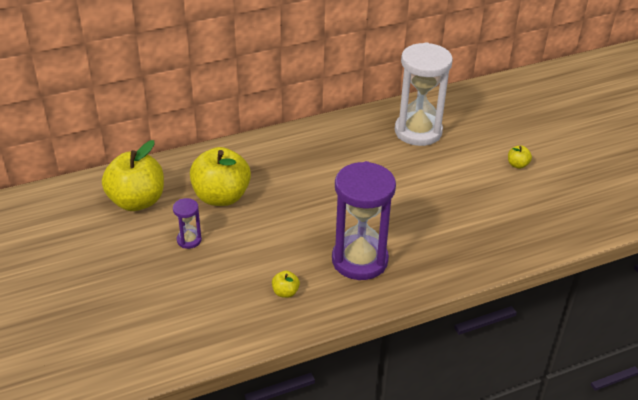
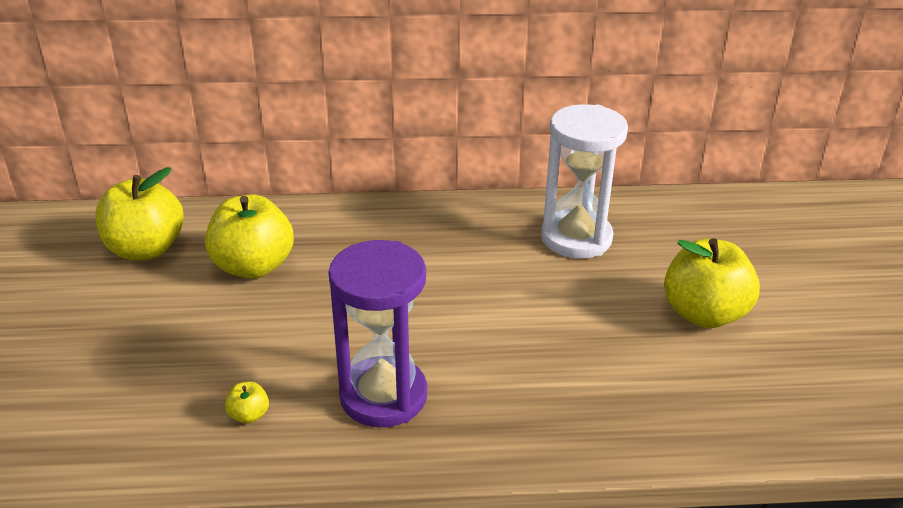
camera: 20 degrees right, 5 degrees down
(189, 240) = (173, 312): purple hourglass -> none
(517, 165) = (704, 314): yellow apple -> yellow apple, size x2.41

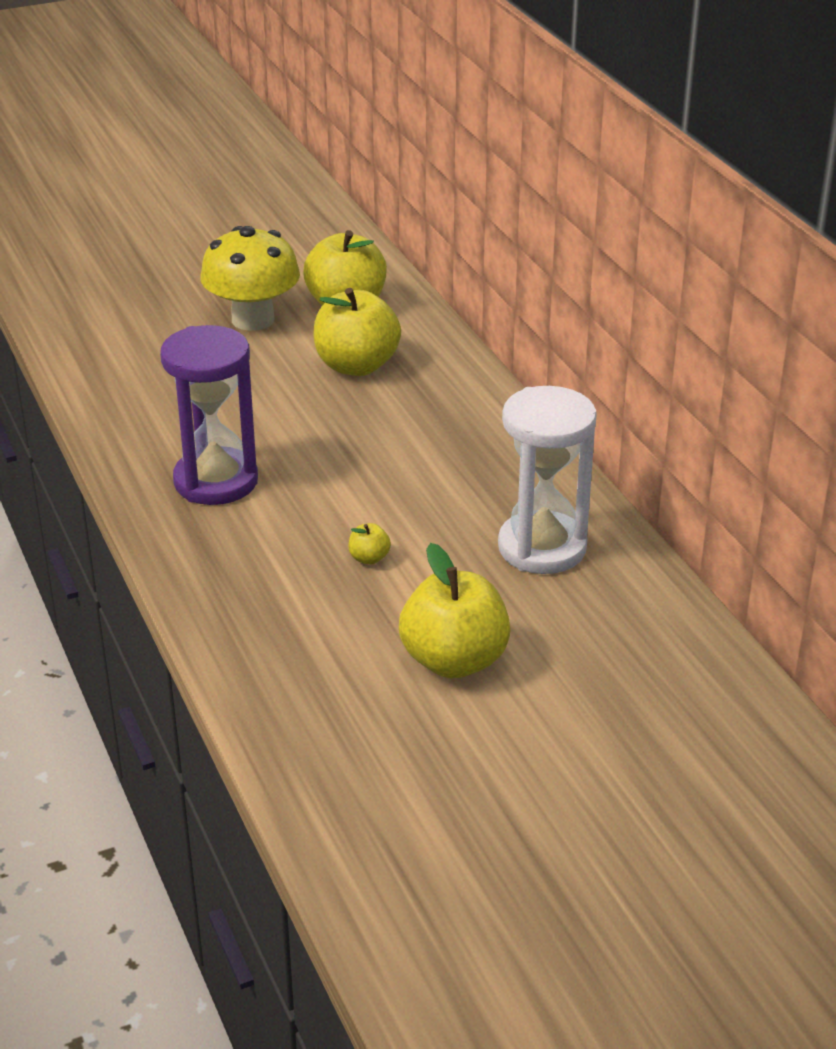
camera: 70 degrees right, 0 degrees up
(112, 311) = (253, 319): none -> yellow mushroom
(249, 415) = (160, 422): yellow apple -> yellow apple (369, 558)

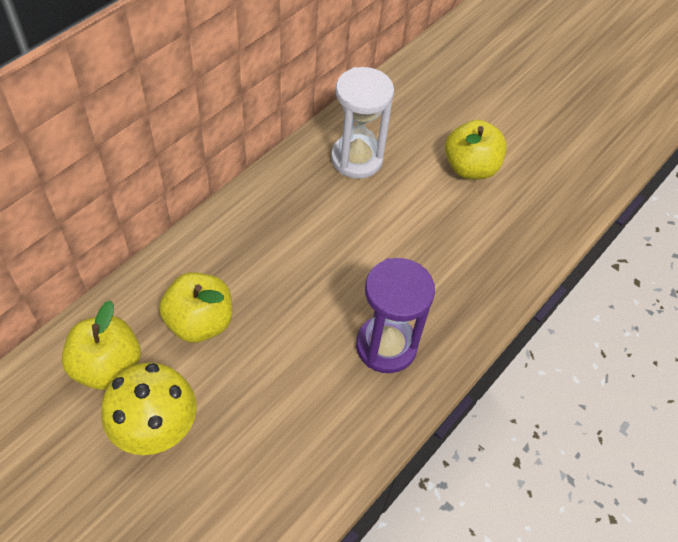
camera: 120 degrees left, 20 degrees up
(369, 558) = (413, 232): yellow apple -> none

